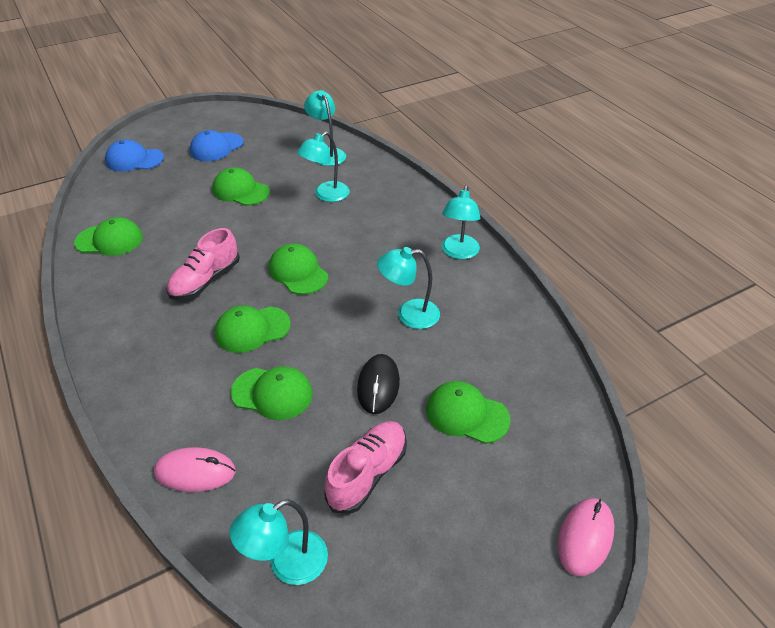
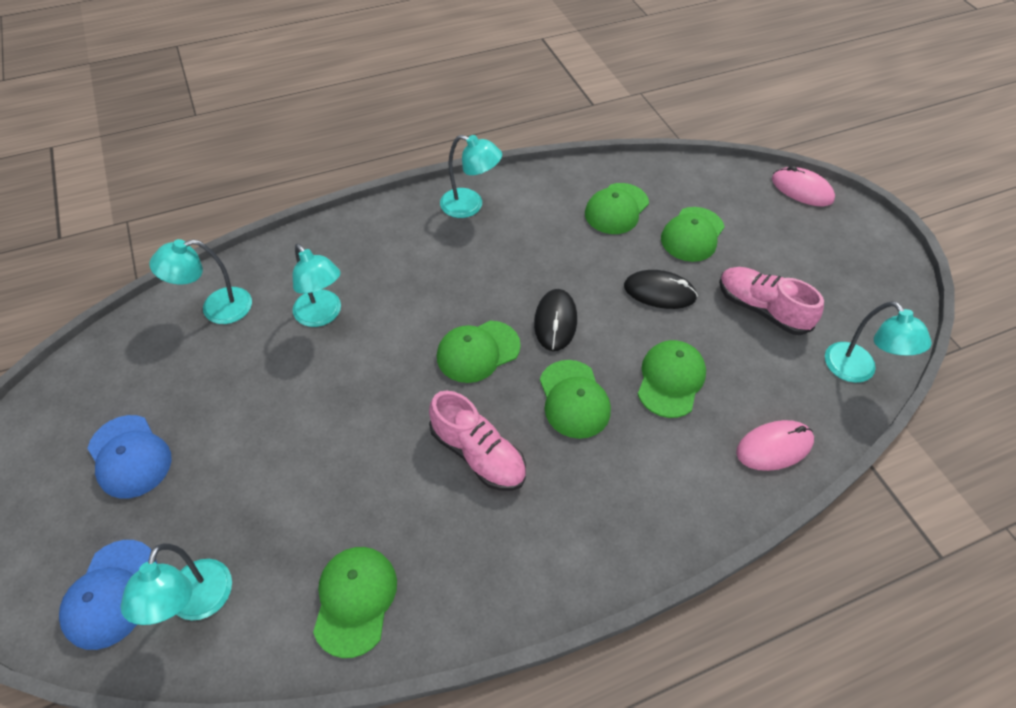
camera: 85 degrees left, 10 degrees up
(195, 472) = (774, 447): pink mouse -> pink mouse turned 60 degrees clockwise
(240, 191) = (276, 417): green cap -> green cap (616, 209)
(333, 314) = (555, 321): none -> black mouse
(409, 314) = (562, 258): turquoise lamp -> turquoise lamp (196, 603)

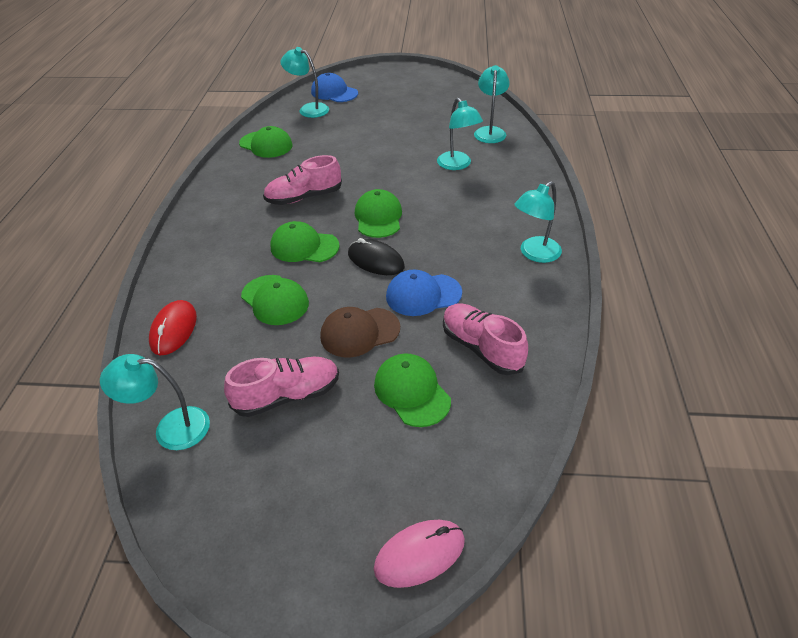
camera: 120 degrees right, 10 degrees down
(129, 456) = (403, 100): blue cap -> blue cap (423, 295)
(322, 315) = (457, 165): turquoise lamp -> turquoise lamp turned 105 degrees counterclockwise
(616, 209) = (481, 348): green cap -> pink shoe
(659, 292) = (359, 332): black mouse -> brown cap
(774, 447) = (174, 330): pink mouse -> red mouse

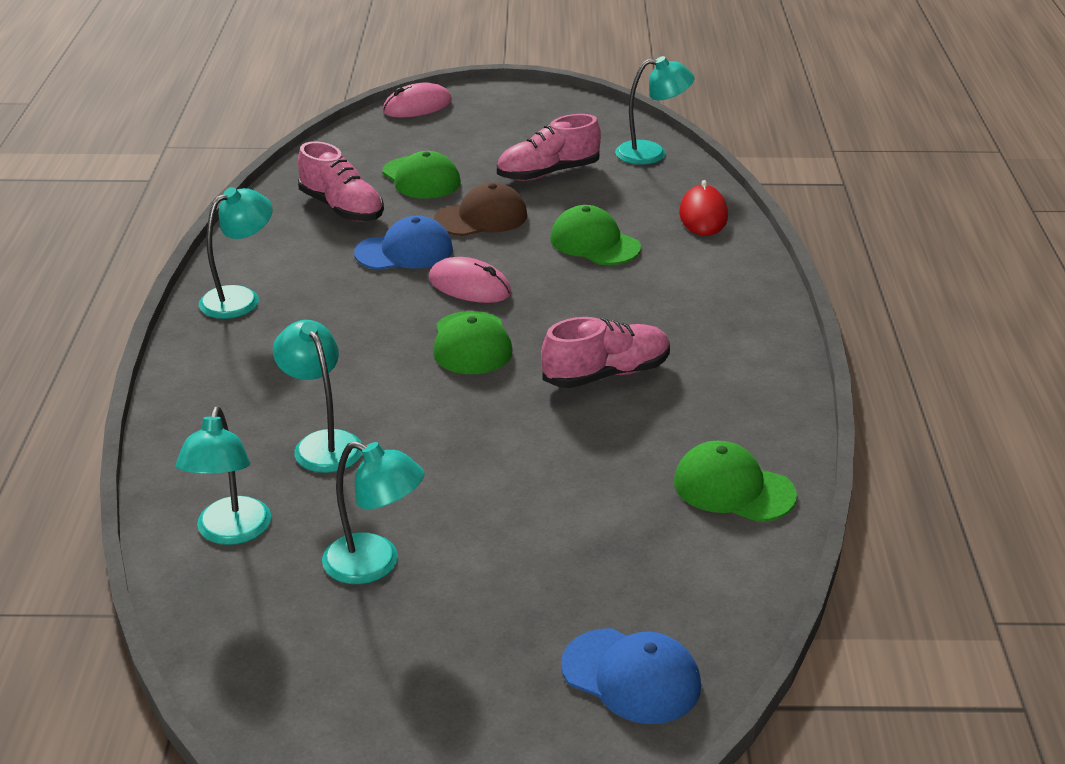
camera: 175 degrees right, 10 degrees down
(304, 246) = (578, 301): green cap -> none
(308, 109) = (680, 605): turquoise lamp -> turquoise lamp (375, 564)
(376, 260) = (469, 286): black mouse -> pink mouse

